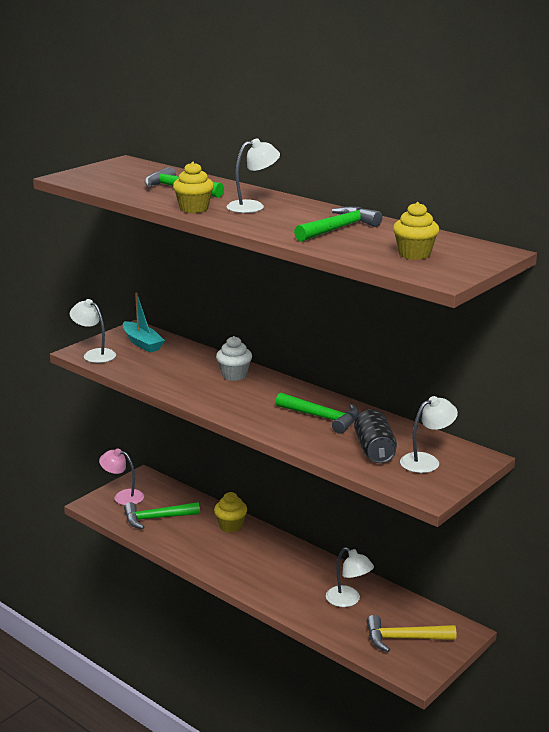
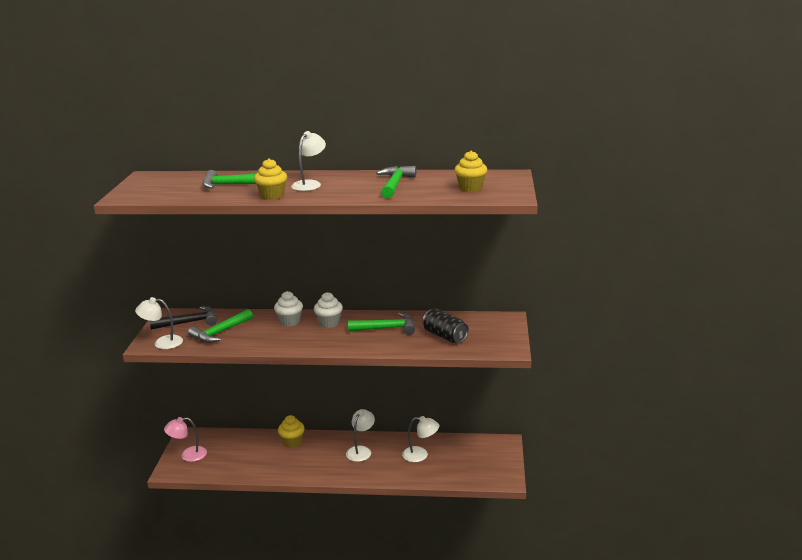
camera: 35 degrees left, 0 degrees up
(142, 343) = (189, 322): turquoise boat -> black hammer
(156, 518) = (232, 460): green hammer -> green hammer (220, 332)
(271, 390) = (329, 323): none -> white cupcake
(403, 639) = (477, 462): yellow hammer -> none
(426, 461) = (483, 331): white lamp -> white lamp (361, 450)

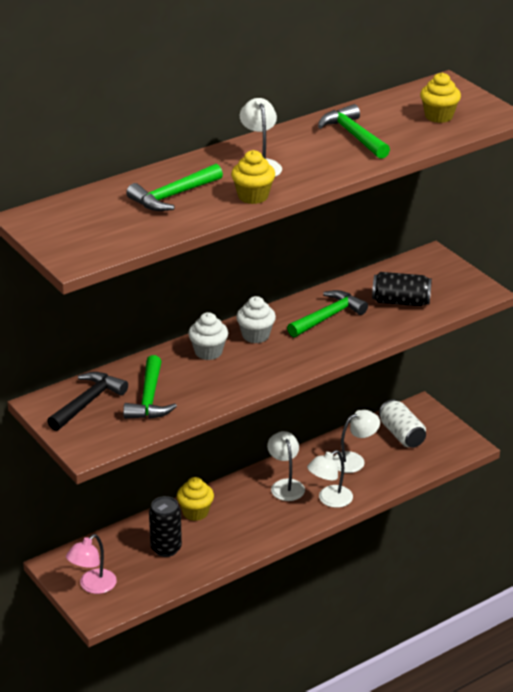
camera: 40 degrees left, 10 degrees up
(162, 342) = (101, 440): white lamp -> white lamp (329, 500)
(250, 454) = (166, 548): none -> black can
(470, 453) = (401, 434): none -> white can

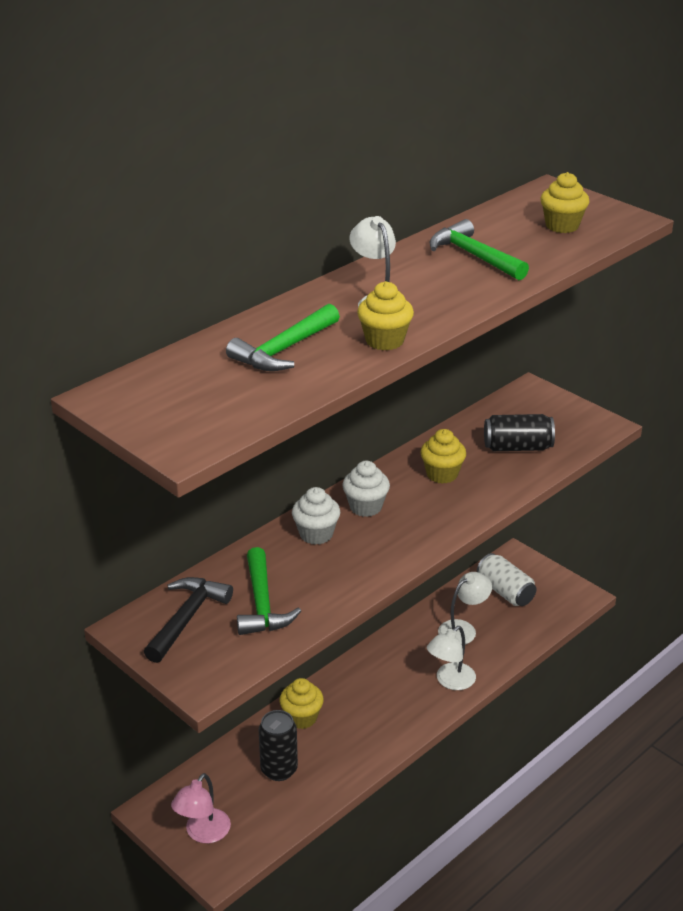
camera: 10 degrees left, 0 degrees up
(285, 485) = (395, 670): white lamp -> none
(328, 317) = (442, 474): green hammer -> yellow cupcake

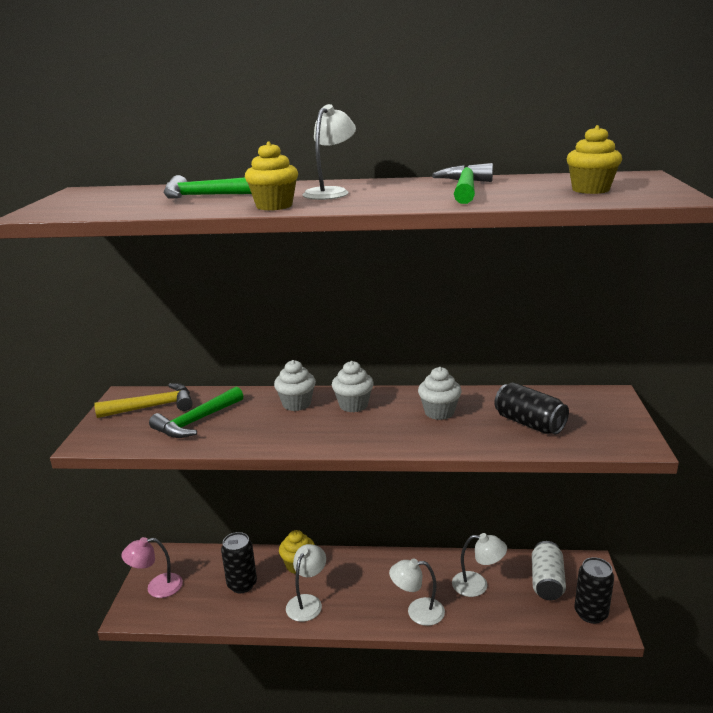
camera: 50 degrees right, 10 degrees down
(187, 618) = (153, 407): black hammer -> yellow hammer
(357, 739) = (307, 602): none -> white lamp
(442, 474) = (439, 412): yellow cupcake -> white cupcake
(560, 595) = (591, 613): none -> black can

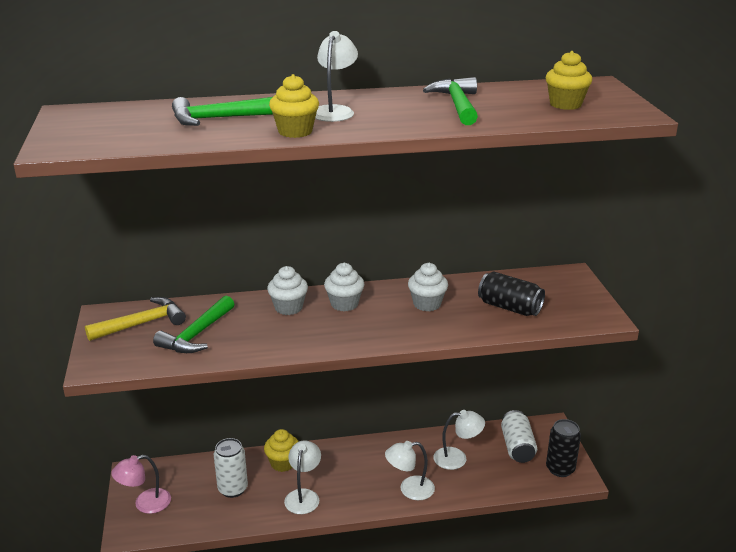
camera: 15 degrees left, 5 degrees up
(242, 584) = (233, 489): black can -> white can

